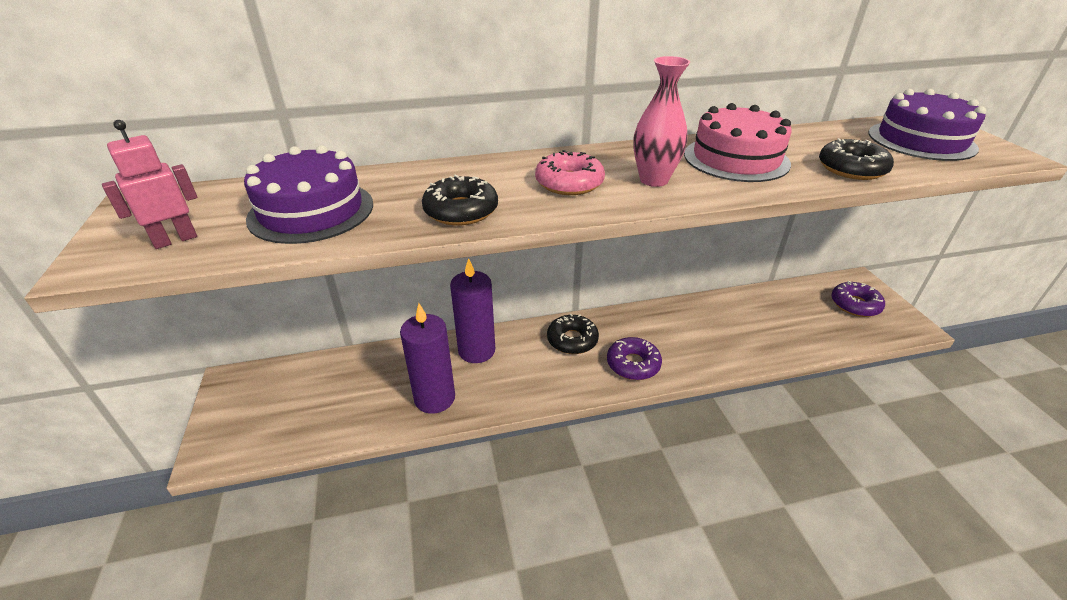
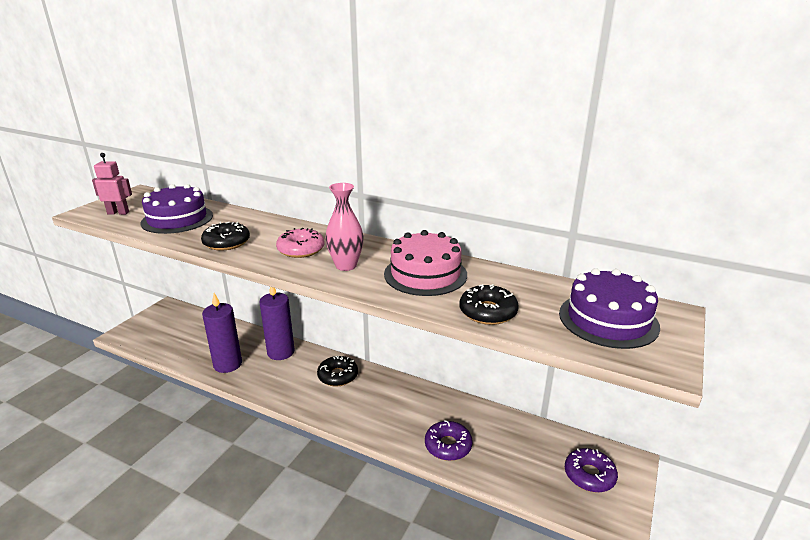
camera: 40 degrees right, 10 degrees down
(633, 364) = (350, 410): purple donut -> purple donut (448, 446)

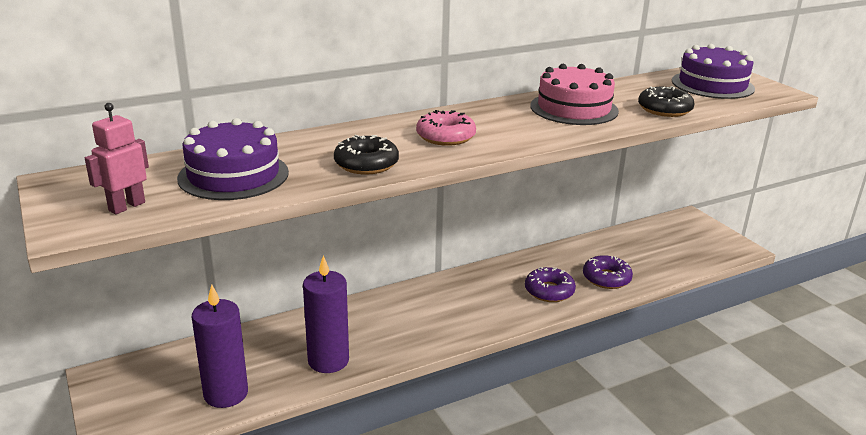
camera: 55 degrees left, 0 degrees up
(281, 352) = (353, 316): purple candle -> purple candle (226, 393)
(338, 376) = (444, 296): black donut -> none
(346, 266) = (514, 129): pink vase -> none
(589, 475) = (690, 237): purple donut -> purple donut (549, 291)

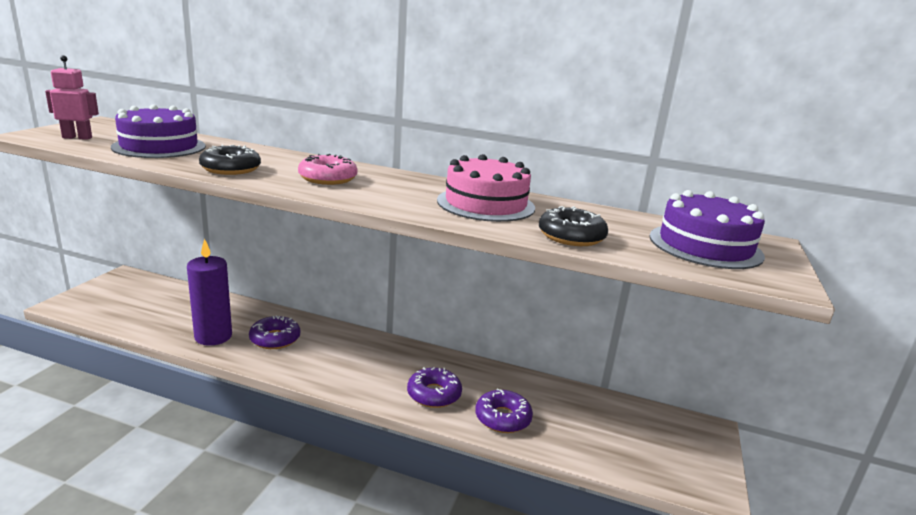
camera: 45 degrees right, 5 degrees down
(226, 393) = (139, 318): purple candle -> none
(377, 329) = (275, 339): none -> purple donut

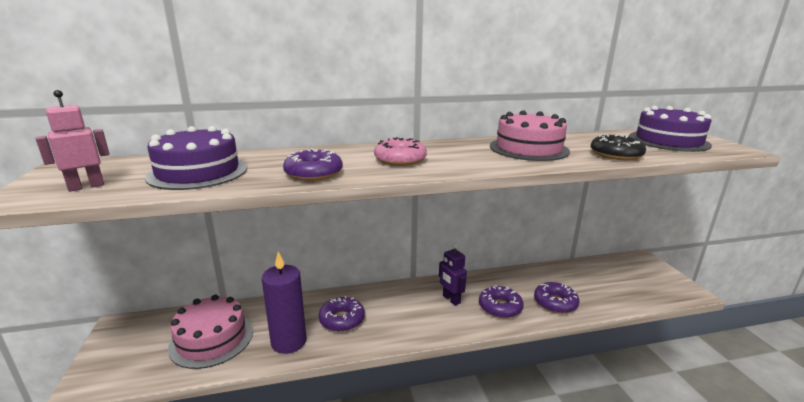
camera: 30 degrees left, 0 degrees up
(166, 310) = (212, 339): none -> pink cake
(231, 169) = (313, 173): black donut -> purple donut
(395, 366) = (451, 299): none -> purple robot

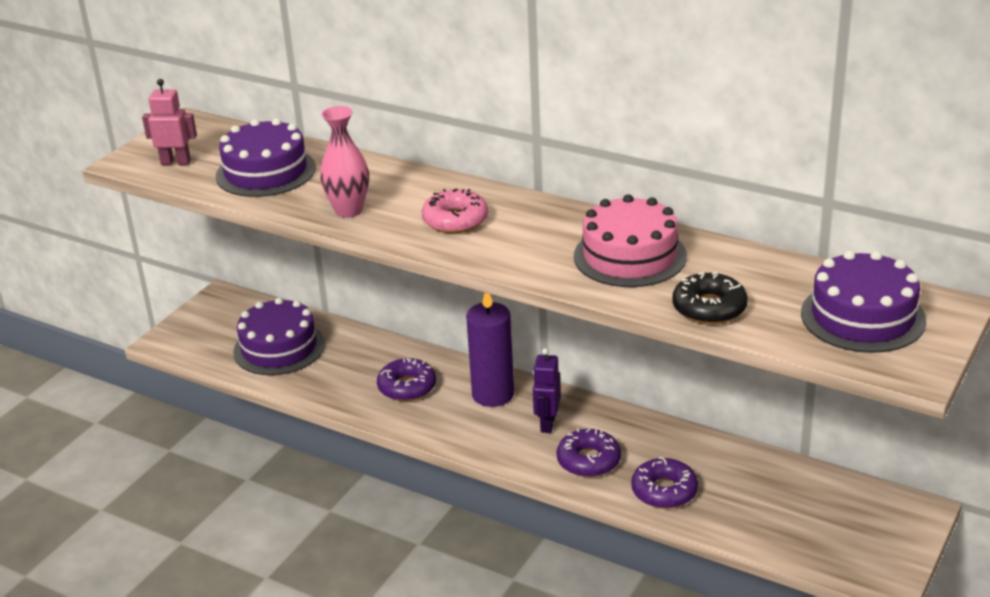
camera: 45 degrees right, 10 degrees up
(212, 339) = (279, 348): pink cake -> purple cake
(289, 342) = (336, 384): purple candle -> purple candle (493, 394)
(313, 173) = (348, 210): purple donut -> pink vase

